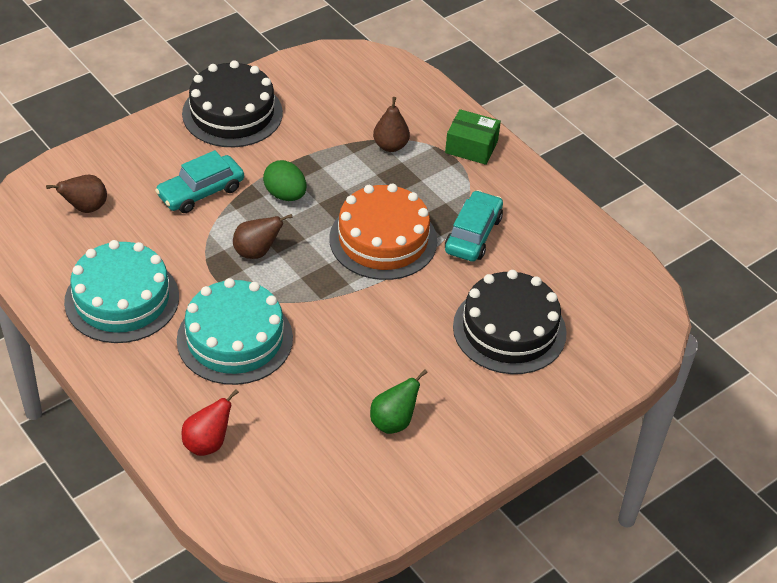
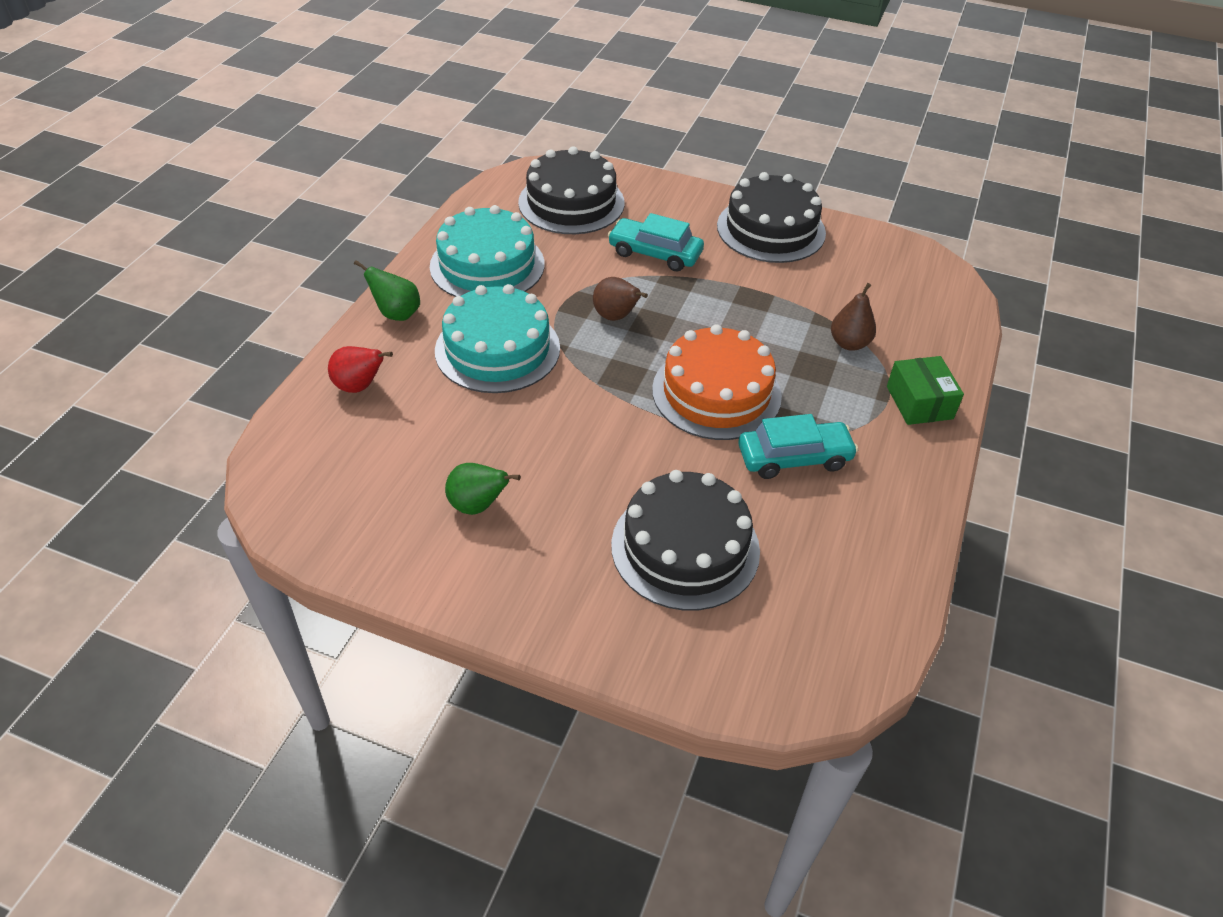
camera: 60 degrees right, 0 degrees up
(85, 208) = (571, 203): brown pear -> black cake
(135, 384) = (397, 314): none -> green pear
(285, 195) = (706, 303): green egg -> none

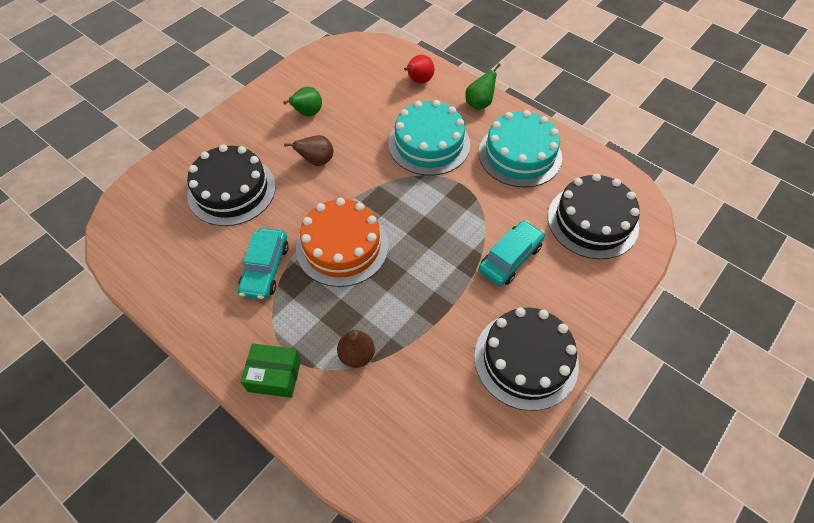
camera: 110 degrees right, 10 degrees up
(616, 317) = (440, 212): brown pear -> brown pear (317, 161)

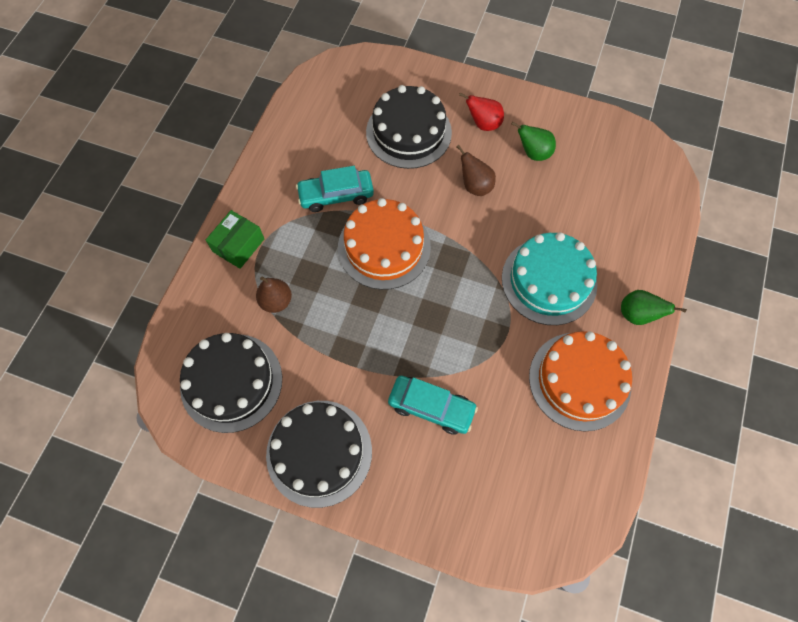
camera: 70 degrees right, 10 degrees up
(274, 375) = (238, 245): green box -> green box turned 45 degrees clockwise
(419, 81) = (638, 240): red pear -> red pear (483, 124)
(520, 155) = (579, 380): turquoise cake -> orange cake
(592, 221) = (518, 485): black cake -> black cake (231, 382)

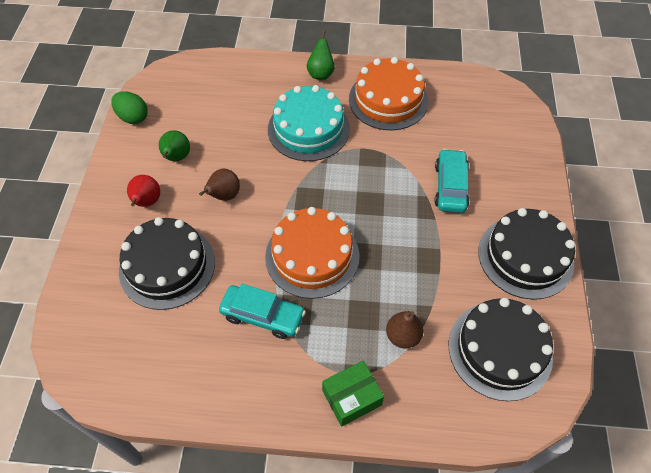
camera: 105 degrees left, 10 degrees down
(238, 245) = (352, 398): green box -> green box turned 45 degrees counterclockwise
(336, 195) = (263, 315): turquoise car -> turquoise car turned 45 degrees counterclockwise
(596, 122) = (133, 117): none -> green egg

